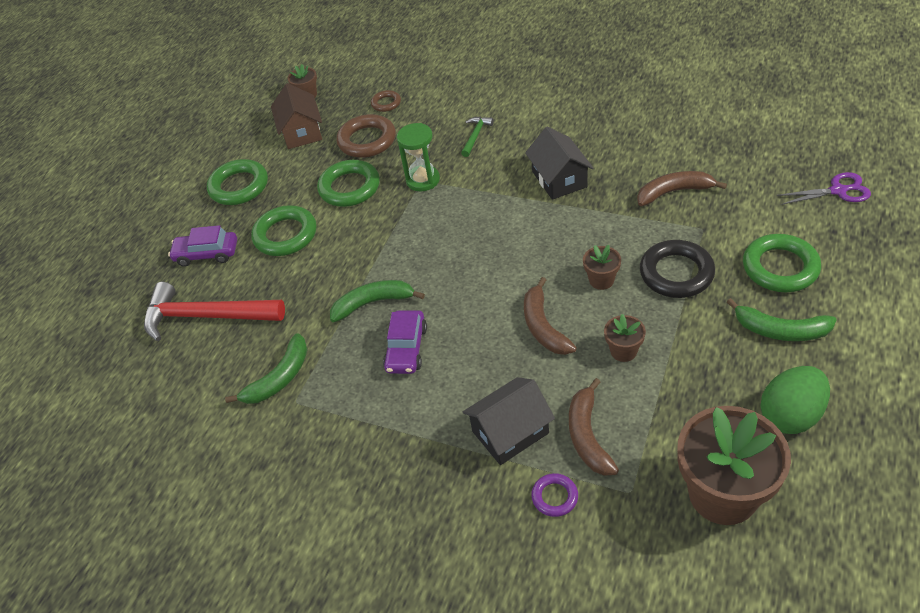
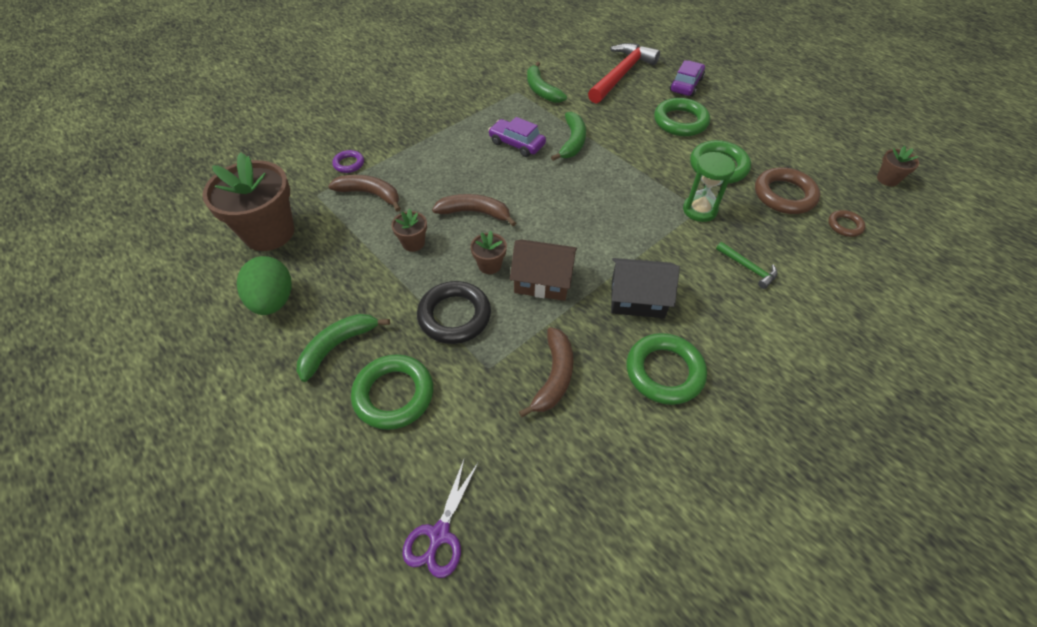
camera: 110 degrees right, 5 degrees up
(239, 186) = (759, 113): green ring -> green ring (664, 372)
(301, 132) = (822, 161): brown house -> brown house (543, 281)
(510, 432) = (408, 163): black house -> none

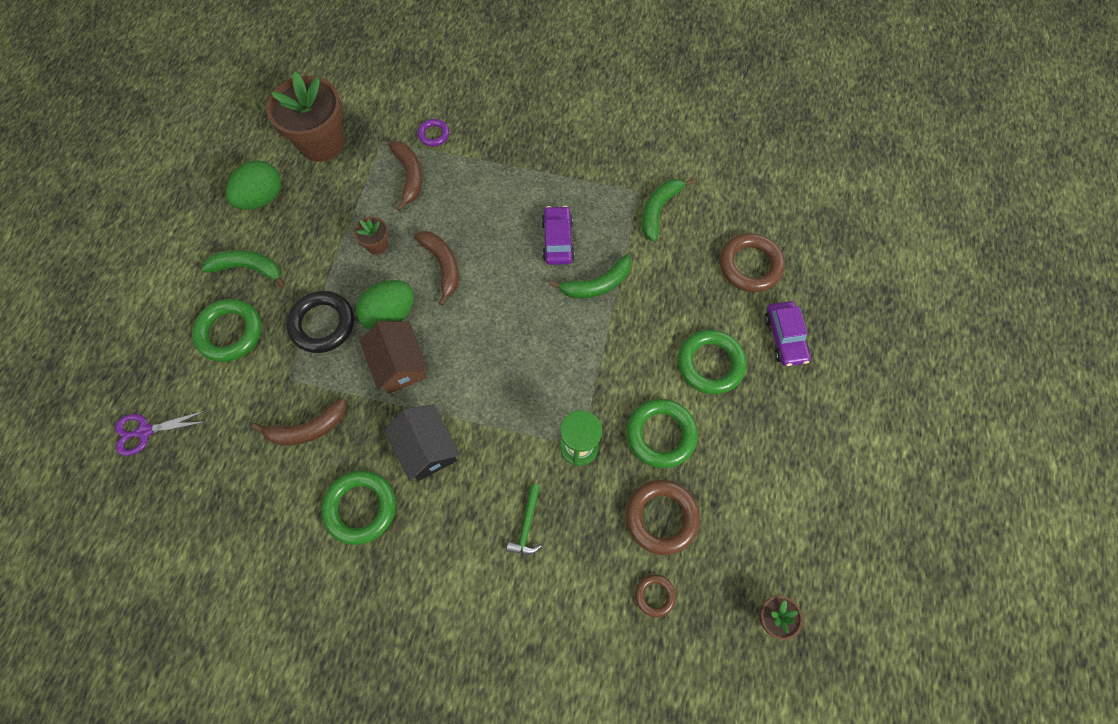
camera: 55 degrees right, 15 degrees up
(489, 265) = (390, 315): brown flower pot -> green egg
(621, 74) = (750, 265): red hammer -> brown ring
(686, 85) = (785, 337): purple car -> purple car turned 90 degrees clockwise

